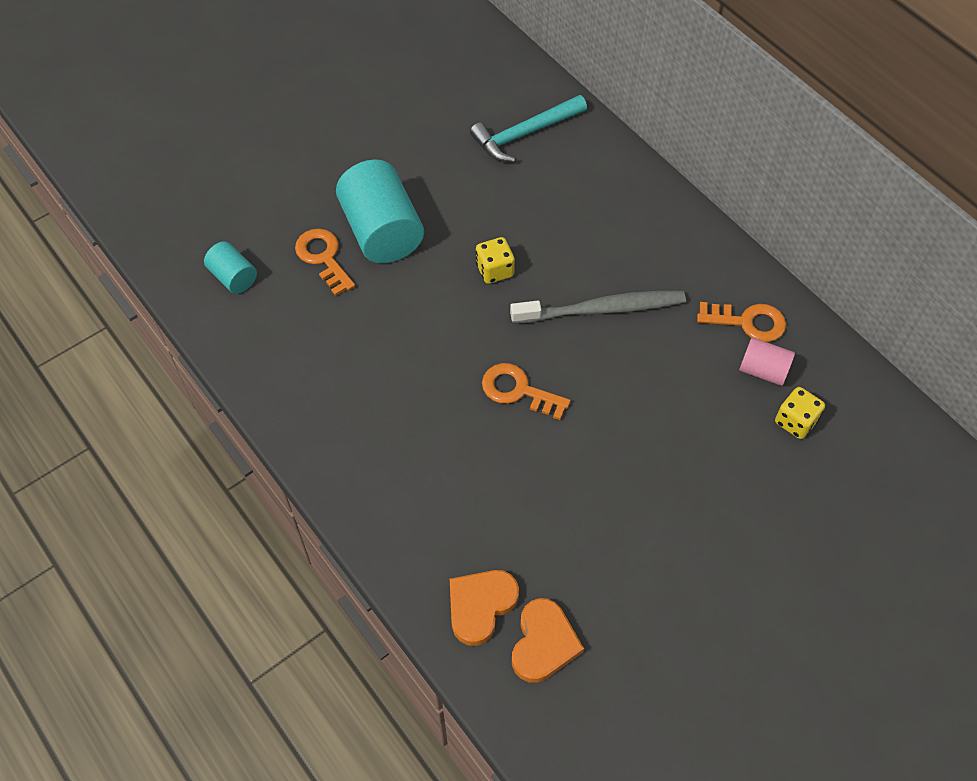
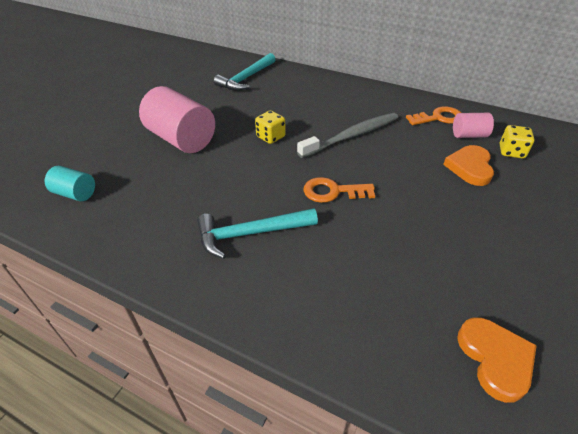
camera: 25 degrees left, 15 degrees down
(323, 258) = (145, 163): orange key -> none
(382, 231) = (182, 139): turquoise cylinder -> pink cylinder
(394, 410) = (250, 234): none -> turquoise hammer
(480, 606) = (420, 351): orange heart -> orange heart (470, 167)

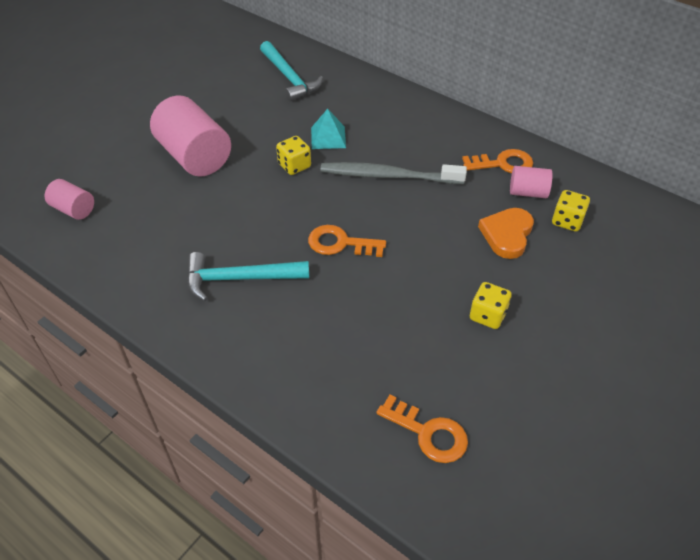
camera: 10 degrees right, 5 degrees up
(75, 194) = (73, 209): turquoise cylinder -> pink cylinder
(246, 78) = (289, 78): turquoise hammer -> turquoise hammer turned 75 degrees counterclockwise
(291, 114) = (328, 137): none -> turquoise pyramid
(352, 136) = (388, 176): grey toothbrush -> grey toothbrush turned 150 degrees counterclockwise
(490, 235) = (487, 315): none -> yellow dice
(495, 359) = (428, 433): orange heart -> orange key

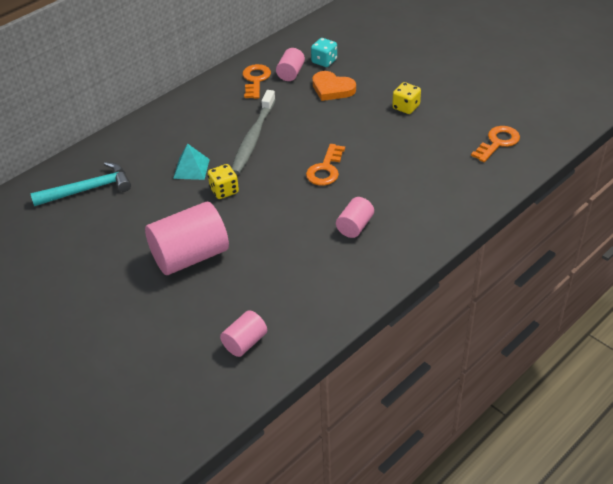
camera: 80 degrees left, 5 degrees down
(239, 278) = (355, 226): turquoise hammer -> pink cylinder
(567, 221) = (324, 61): yellow dice -> turquoise dice

